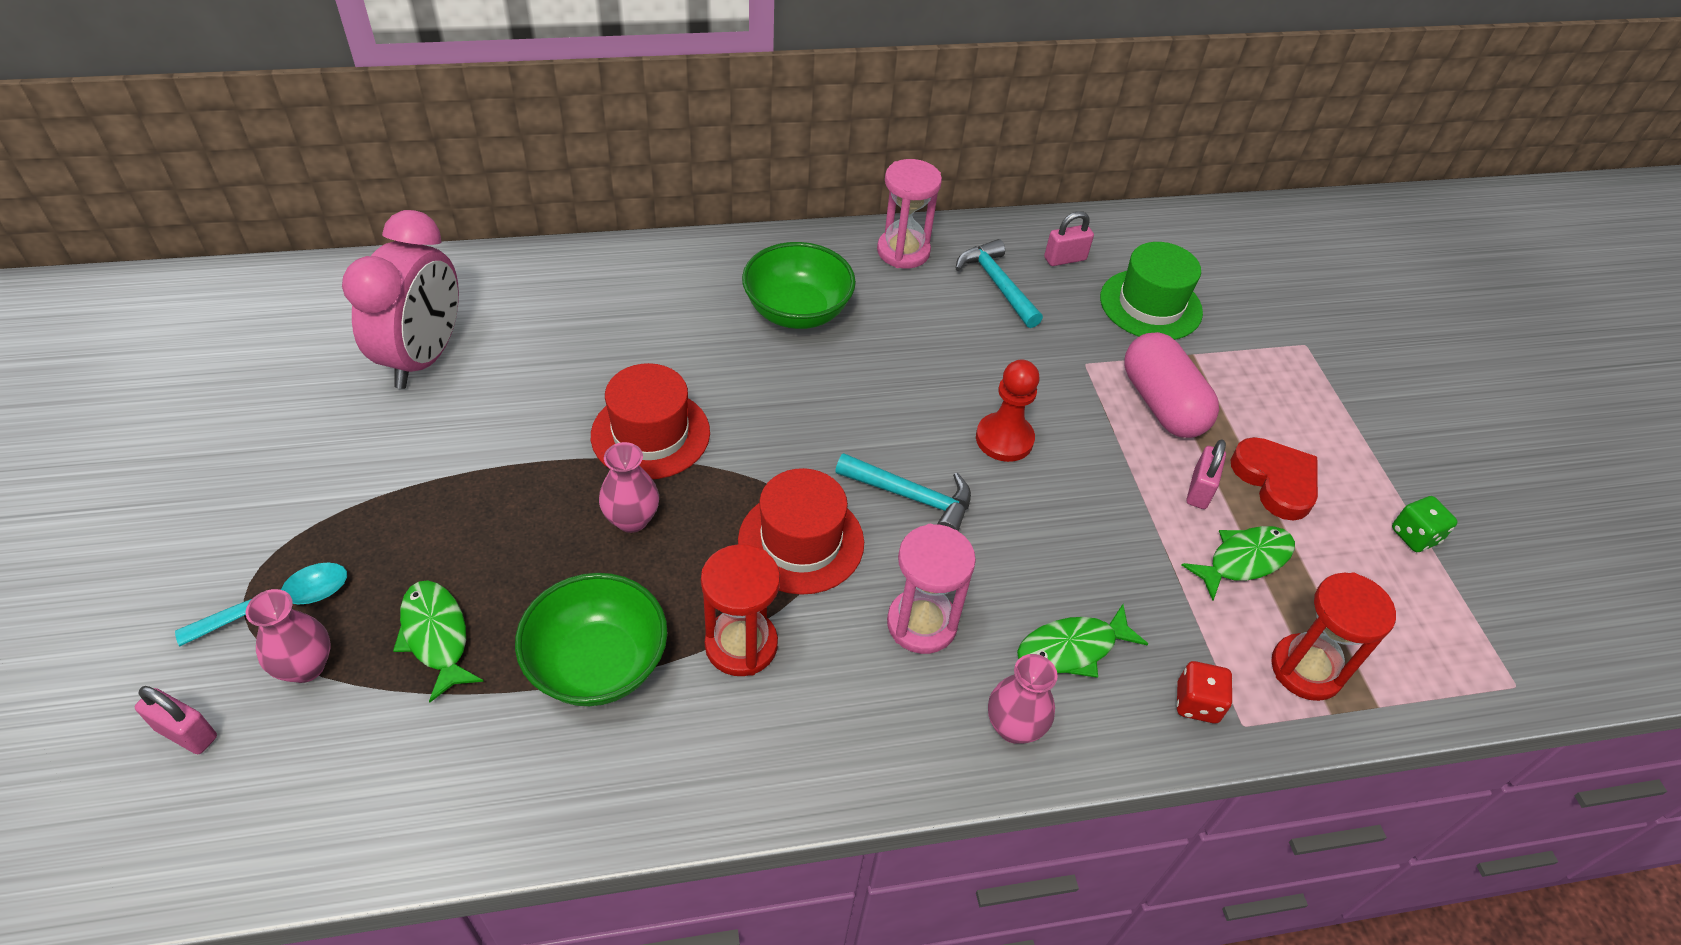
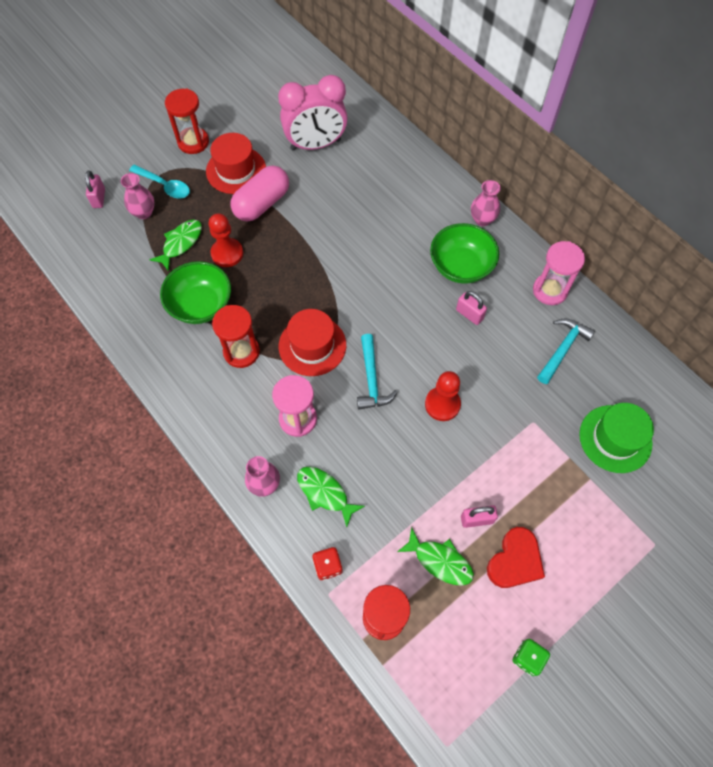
camera: 65 degrees right, 15 degrees up
(229, 515) = (193, 142): none -> red hourglass
(524, 575) = (227, 253): none -> red pawn
(632, 519) = (280, 274): pink vase -> pink vase (482, 219)
(650, 434) = (333, 252): red hat -> red hat (236, 170)
(1065, 259) = (617, 375): pink padlock -> pink padlock (469, 314)
(1162, 404) = (531, 475): pink capsule -> pink capsule (262, 203)

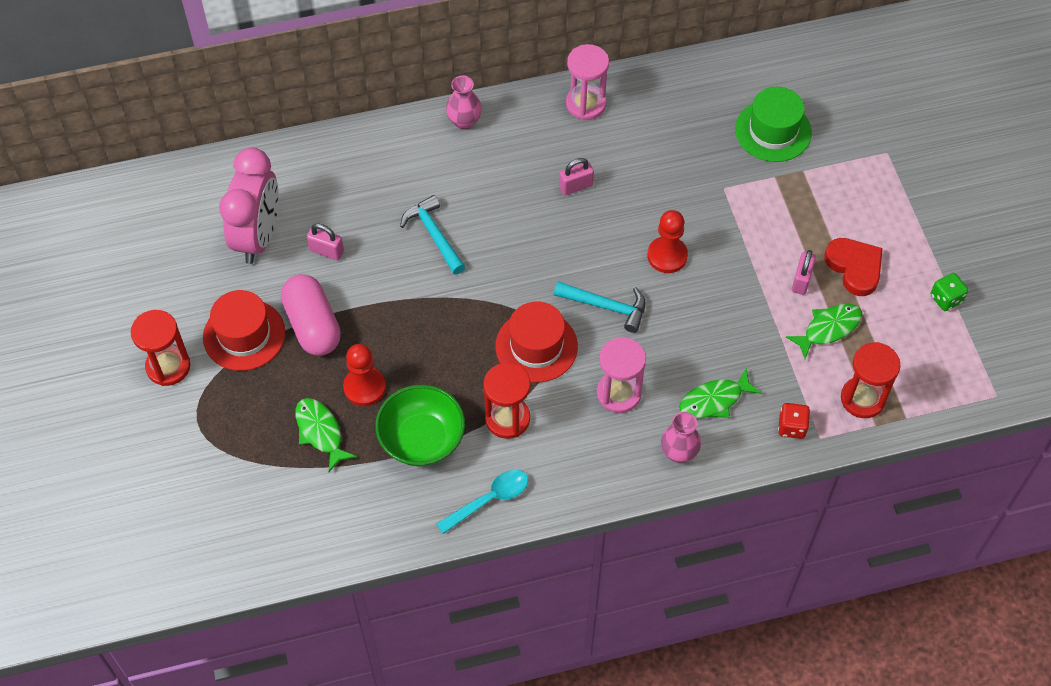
camera: 65 degrees left, 5 degrees down
(99, 198) = (193, 504): pink padlock -> pink padlock (326, 251)
(144, 212) = (248, 458): pink vase -> none
(164, 186) = (219, 422): turquoise spoon -> turquoise spoon (489, 500)
(461, 266) = (513, 167): green bowl -> none
(563, 349) = (658, 126): turquoise hammer -> turquoise hammer (434, 235)

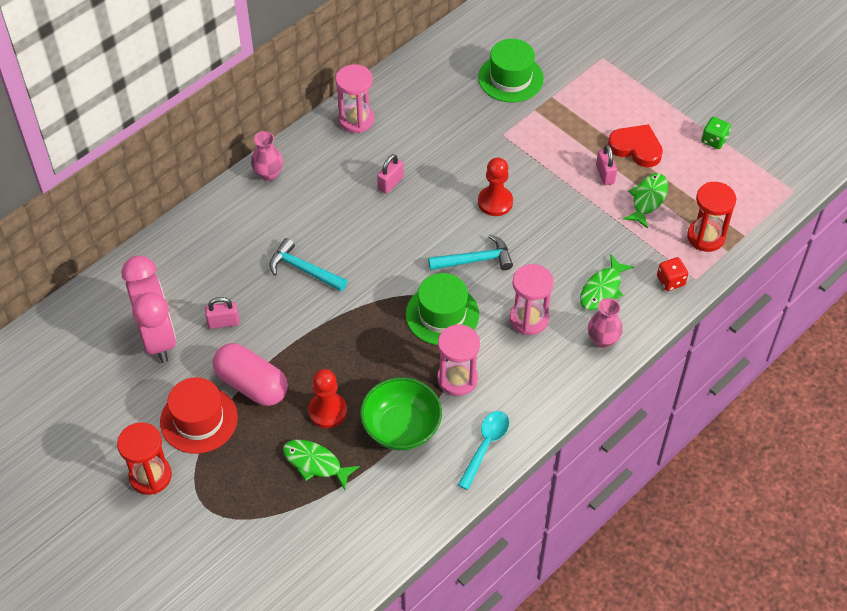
camera: 30 degrees left, 5 degrees down
(507, 419) = (457, 379): red hourglass -> pink hourglass
(536, 346) = (442, 314): red hat -> green hat

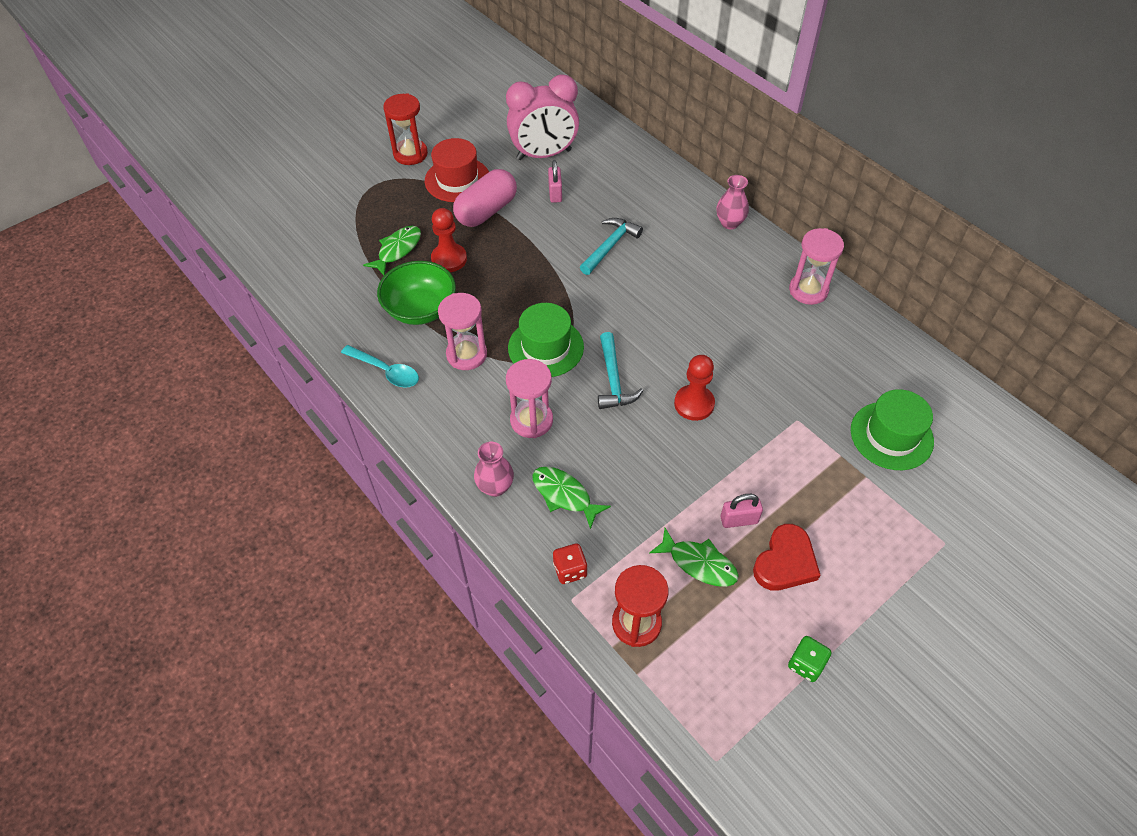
camera: 95 degrees right, 0 degrees up
(390, 183) = (720, 314): pink padlock -> none

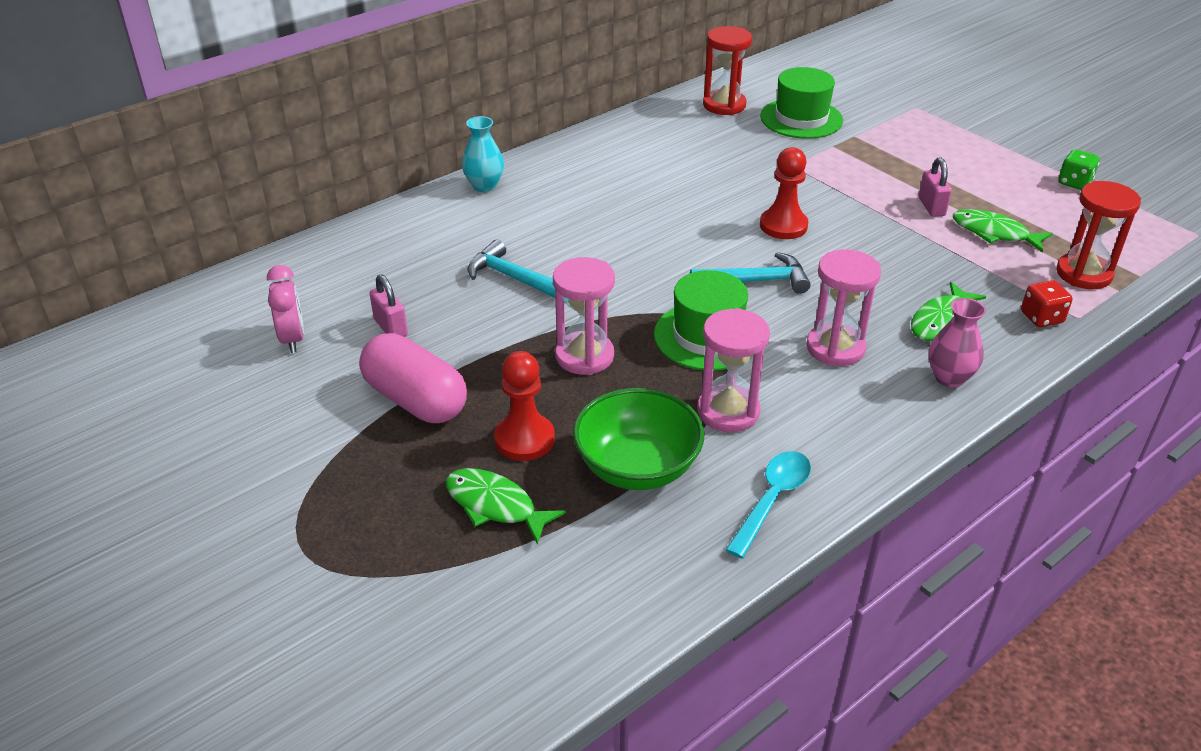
camera: 90 degrees left, 15 degrees down
(410, 154) = (230, 505): red hourglass -> red hourglass (724, 105)
(457, 180) = (325, 437): red hat -> none
(544, 155) = (293, 339): pink clock -> pink clock, size x0.53
(555, 193) = (391, 327): pink padlock -> pink padlock turned 60 degrees clockwise
(699, 563) = (994, 233): green fish -> green fish turned 90 degrees counterclockwise
(729, 223) = (484, 186): pink vase -> turquoise vase
(785, 562) = (970, 185): red heart -> none
(808, 290) = (604, 144): pink hourglass -> pink hourglass (584, 356)

